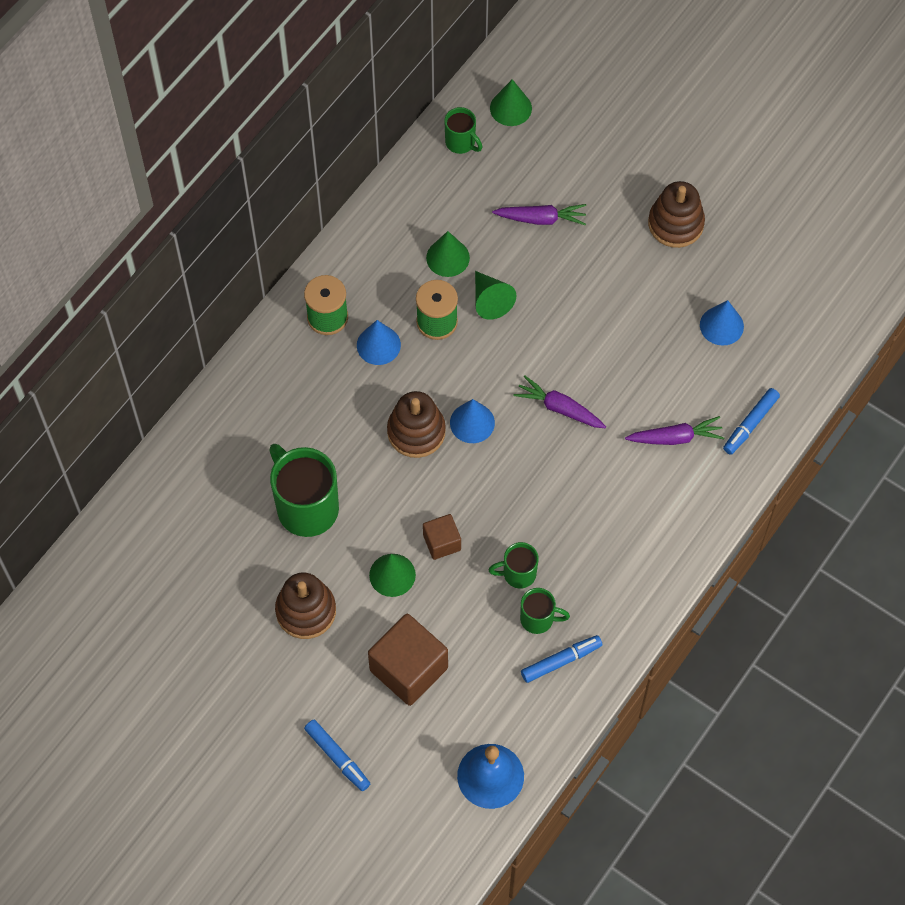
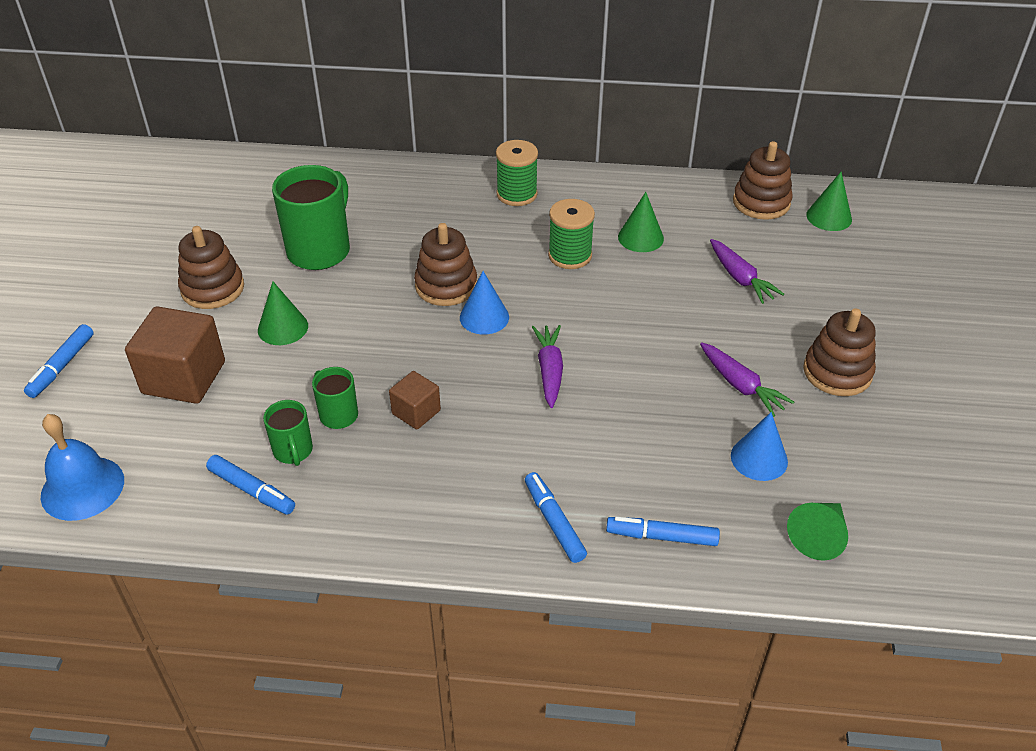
camera: 60 degrees right, 20 degrees down
(378, 345) = (515, 231): blue cone -> none
(442, 542) = (339, 347): brown cube -> brown cube (416, 412)
(461, 143) = (761, 202): green mug -> brown stacking toy
(490, 300) = (623, 279): green cone -> green cone (819, 536)
(675, 437) = (590, 475): purple carrot -> purple carrot (740, 385)
(701, 481) = (554, 522): none -> blue marker

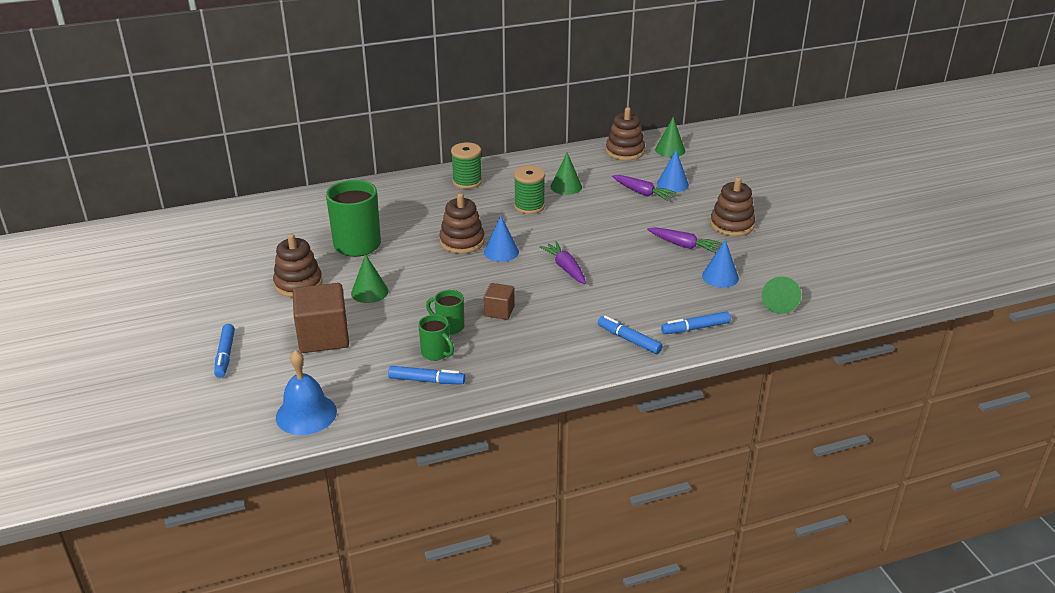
camera: 25 degrees left, 10 degrees down
(794, 276) = (672, 184): none -> blue cone

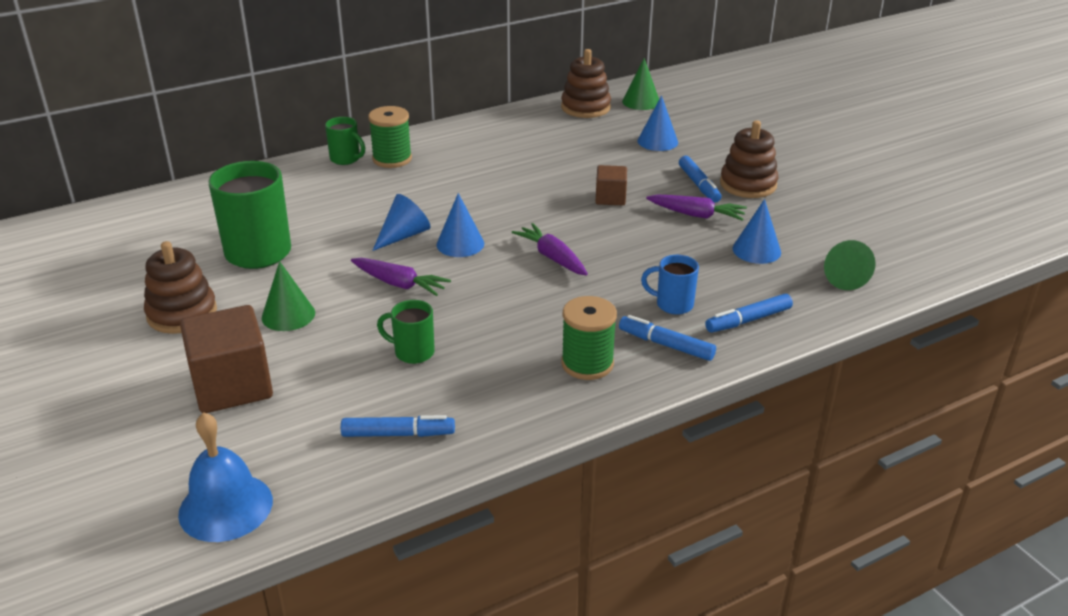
camera: 10 degrees left, 0 degrees up
(225, 355) = (85, 430): blue marker -> blue marker (699, 185)
(436, 353) = (403, 392): green mug -> green mug (346, 159)
(462, 242) = (403, 235): brown stacking toy -> blue cone
(499, 311) = (478, 324): brown cube -> brown cube (610, 198)
(529, 206) = (482, 183): green spool -> green spool (587, 364)
(566, 186) = (523, 155): green cone -> none
(642, 193) = (623, 155): purple carrot -> purple carrot (399, 284)
(643, 311) = (672, 304): none -> blue mug

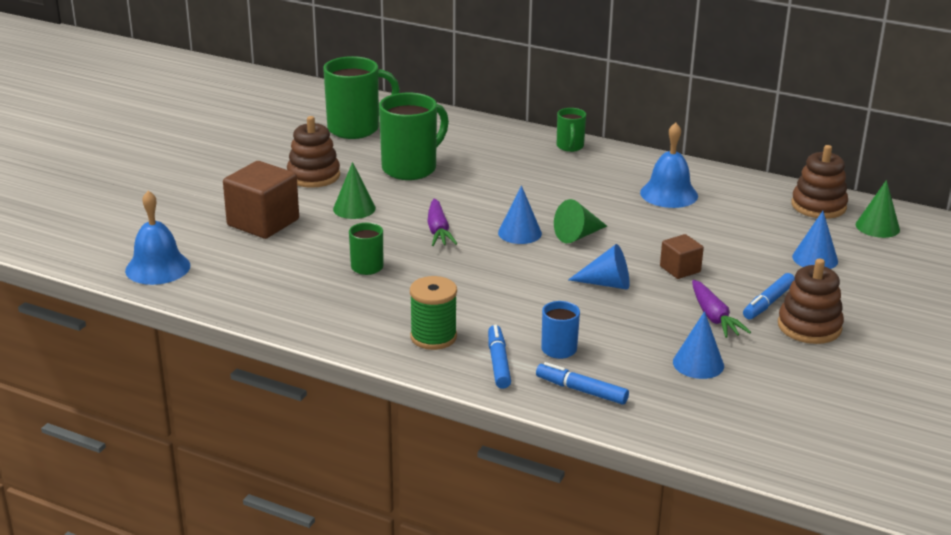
camera: 55 degrees right, 5 degrees down
(125, 249) = (356, 128): none -> green mug
(392, 159) = (597, 162): green spool -> none
(398, 434) = (277, 295): blue marker -> none
(403, 235) = (500, 208): blue cone -> blue cone (607, 283)
(488, 152) = (669, 194): none -> blue bell
(552, 257) = (553, 275): purple carrot -> none
(842, 276) = (717, 420): green cone -> green cone (578, 235)

